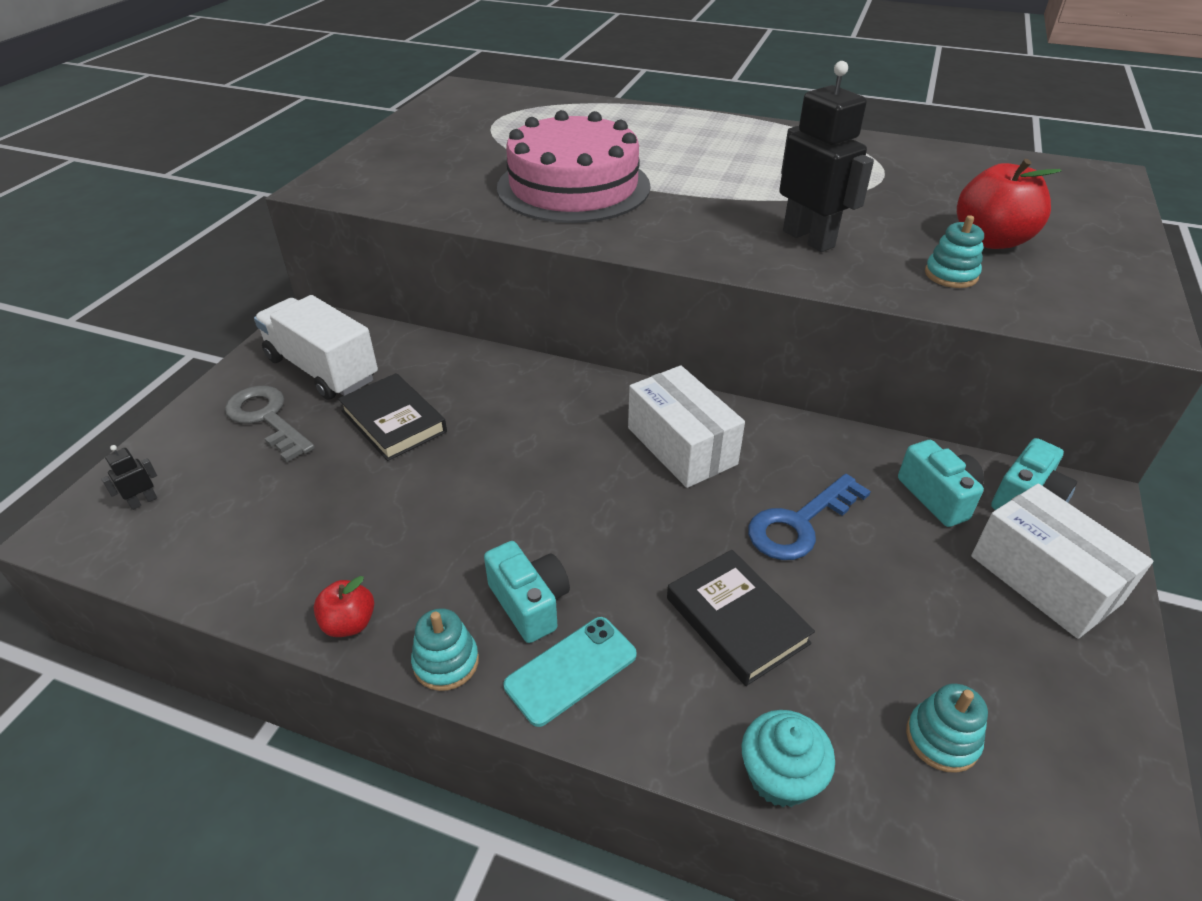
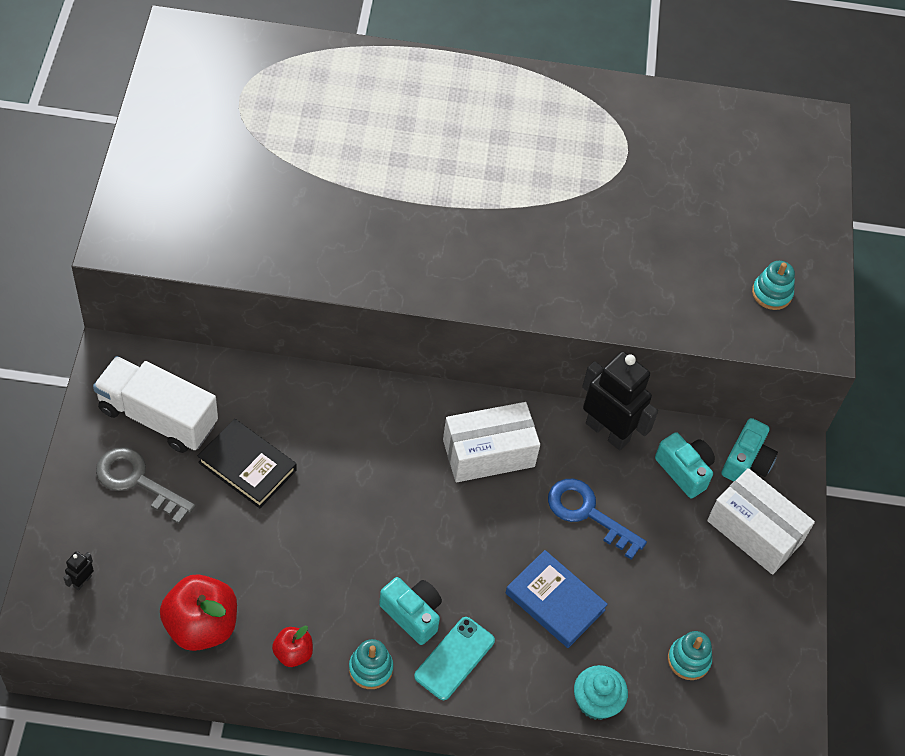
camera: 20 degrees left, 15 degrees up
(573, 187) = (354, 209): pink cake -> none
(681, 446) = (488, 453): white box -> white box turned 60 degrees counterclockwise
(736, 620) = (555, 601): black book -> blue book
(799, 524) = (587, 513): blue key -> blue key turned 90 degrees clockwise
(808, 239) = (571, 260): black robot -> black robot (607, 432)
(951, 275) = (685, 293): turquoise stacking toy -> turquoise stacking toy (771, 293)
(991, 240) = (716, 241): red apple -> red apple (201, 626)

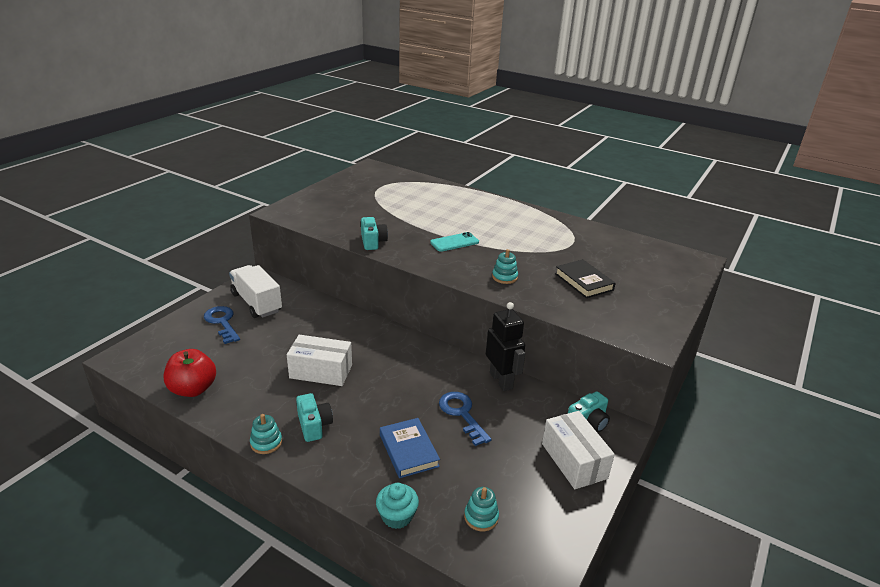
camera: 30 degrees right, 25 degrees down
(82, 581) = (154, 351): black robot -> none
(137, 481) = (222, 322): grey key -> blue key
(247, 466) = (282, 333): black book -> black book (584, 282)
(293, 653) = (229, 419): red apple -> none
(454, 658) = (321, 456): turquoise phone -> turquoise phone (454, 242)
(488, 453) = (420, 368): white box -> white box (321, 371)
(684, 471) = (541, 414): turquoise camera -> turquoise camera (373, 242)
(771, 293) = (631, 315): turquoise stacking toy -> turquoise stacking toy (504, 277)

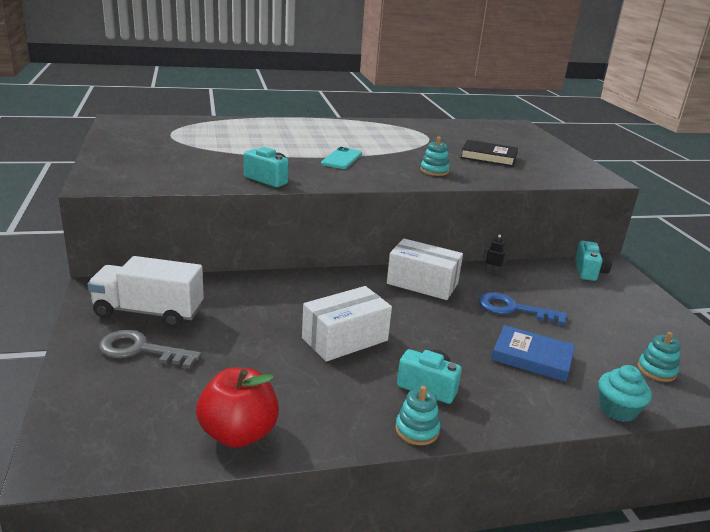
camera: 45 degrees left, 5 degrees down
(222, 322) = (141, 350): blue key -> grey key
(501, 380) = (492, 272): black robot -> black robot, size x0.40
(574, 461) = (627, 299): white box -> white box (422, 283)

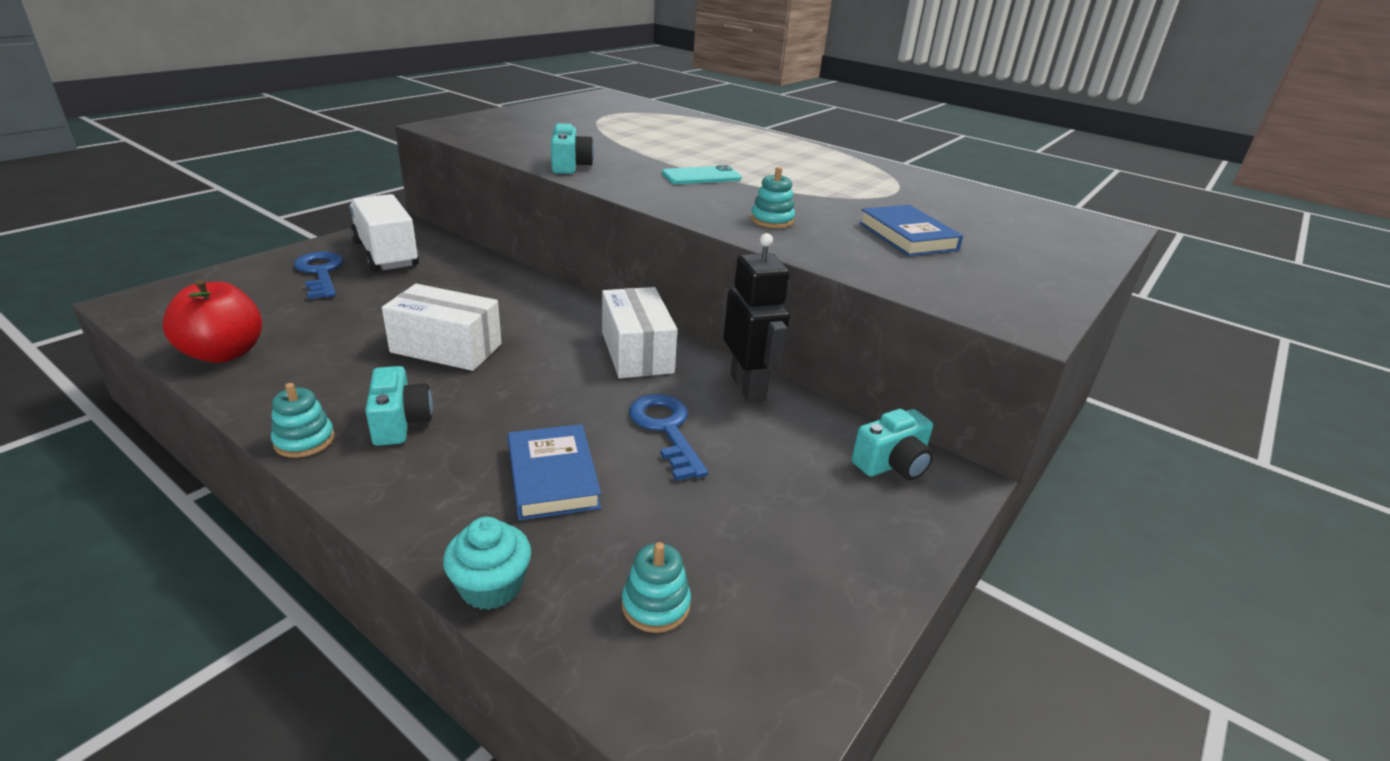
camera: 50 degrees right, 5 degrees up
(141, 350) = (320, 273): grey key -> blue key
(488, 157) = (907, 236): black book -> blue book
(492, 272) = (748, 387): black robot -> black robot, size x2.49

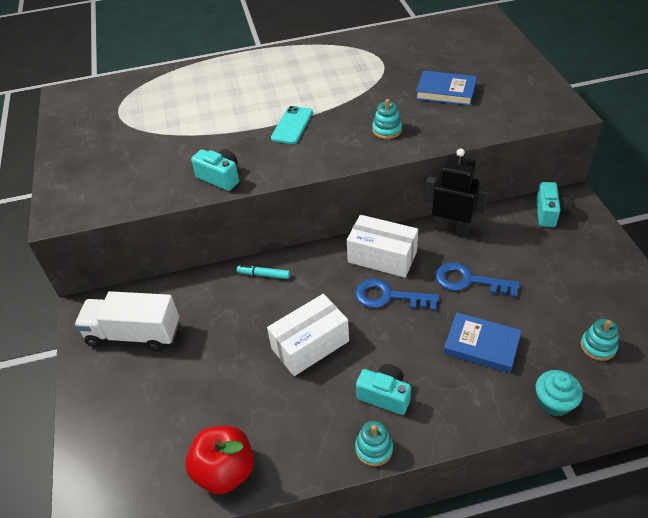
camera: 45 degrees left, 15 degrees up
(320, 273) = (133, 383): blue key -> blue key (389, 296)
(529, 291) = (264, 275): none -> turquoise marker

